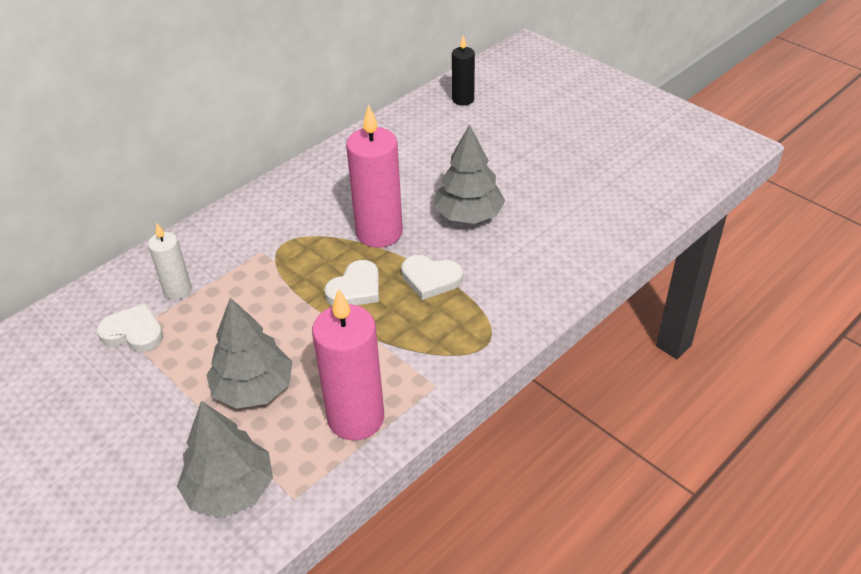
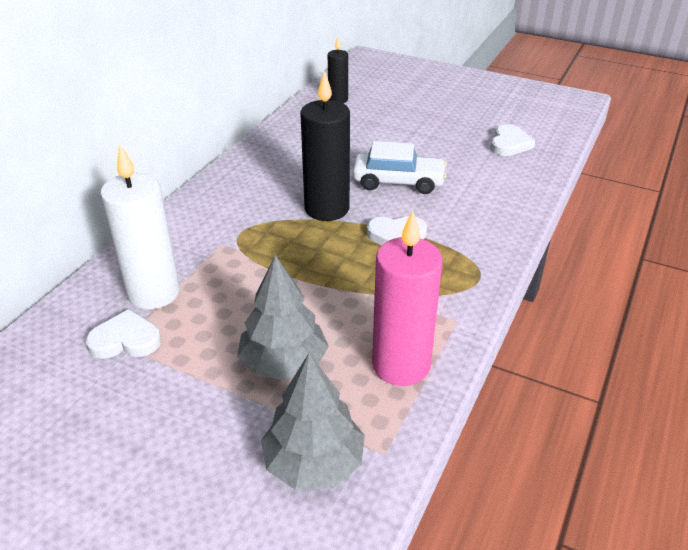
camera: 20 degrees left, 5 degrees down
(178, 290) = (154, 293): white candle -> white candle, size x1.78
(355, 288) = (332, 257): white heart -> white heart (509, 144)
(379, 233) = (327, 209): pink candle -> black candle
(468, 215) = (398, 182): grey tree -> white car

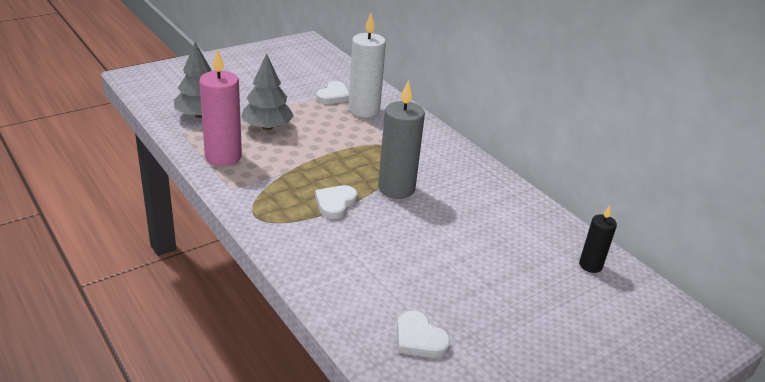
camera: 115 degrees right, 5 degrees down
(327, 209) = (396, 188): black candle -> grey candle
(398, 182) = (405, 235): white car -> none

